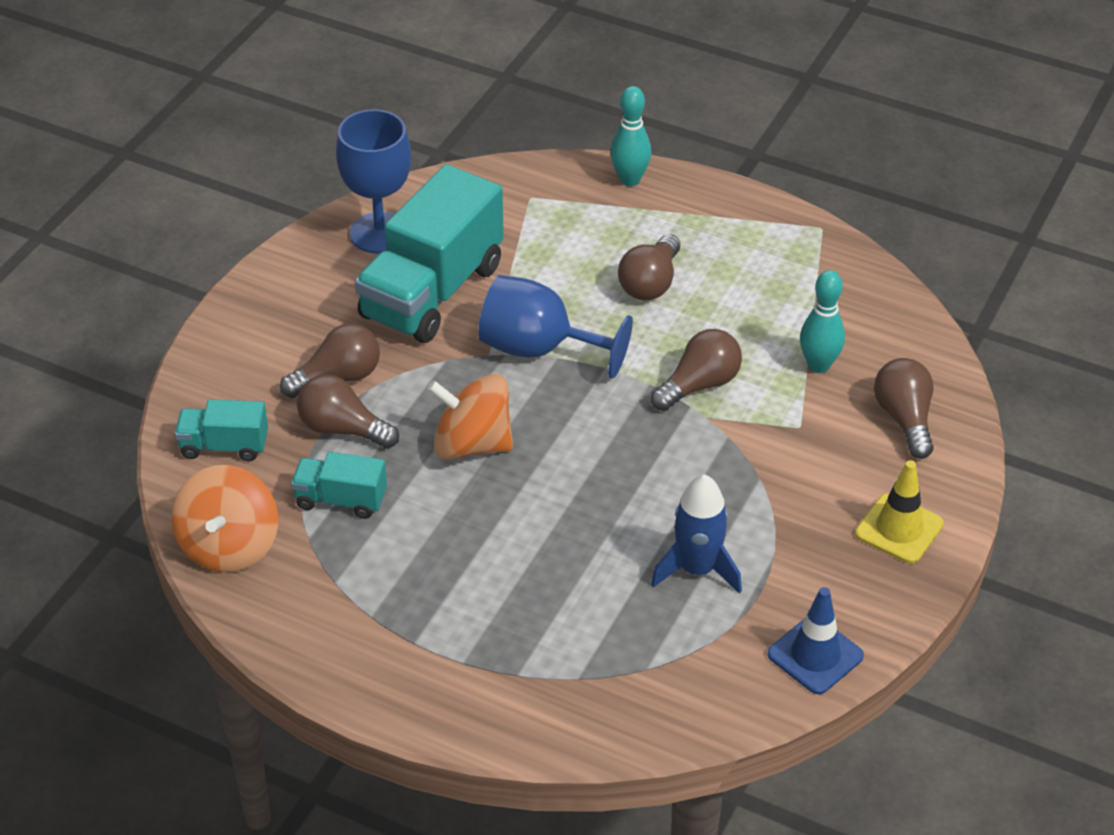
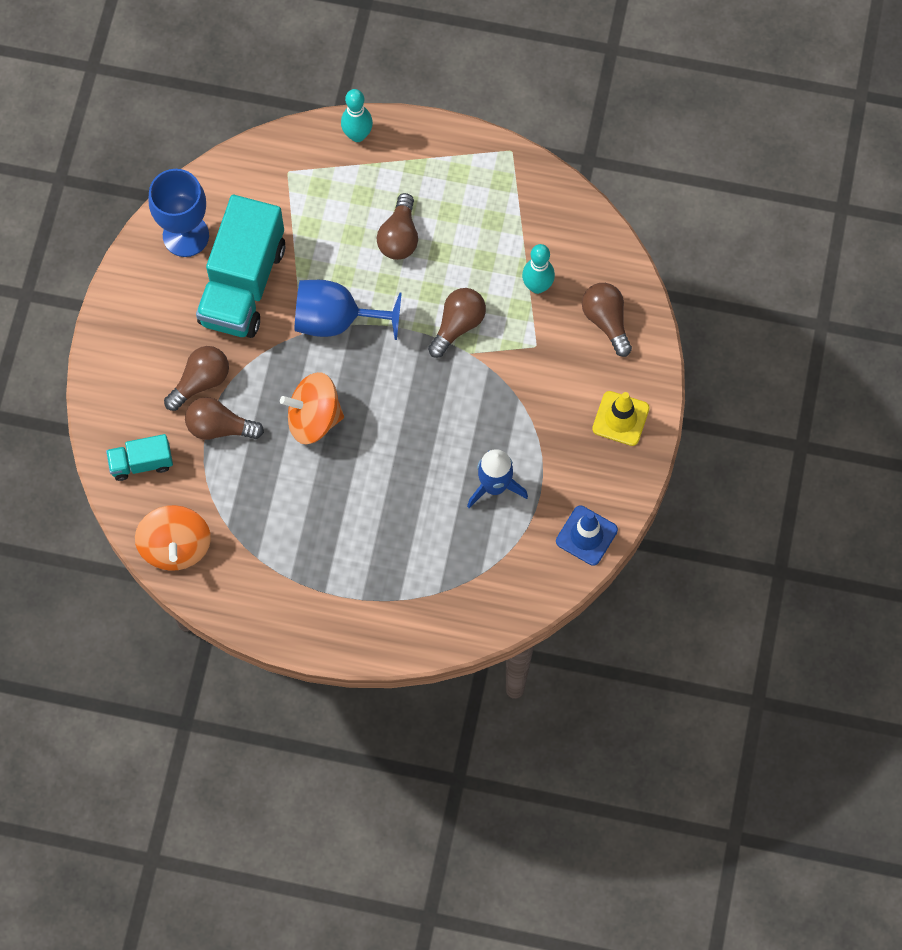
camera: 15 degrees left, 25 degrees up
(341, 500) = (238, 489): turquoise truck -> none

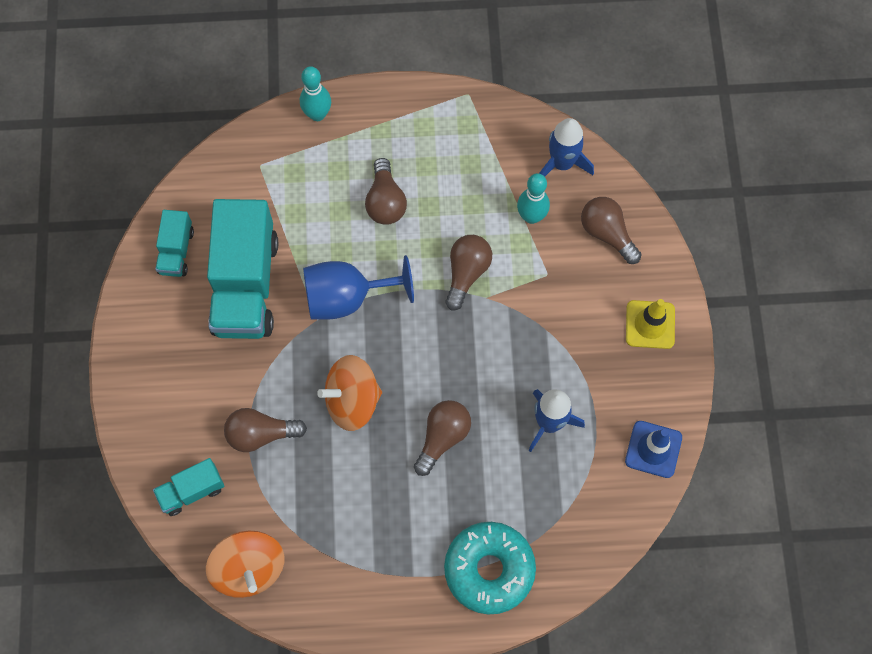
camera: 15 degrees left, 0 degrees up
(186, 235) = (176, 251): blue goblet -> turquoise truck
(201, 382) = (230, 393): brown light bulb -> brown light bulb (442, 437)
(397, 605) = (489, 569): none -> turquoise donut
(583, 242) = (562, 163): none -> blue rocket

